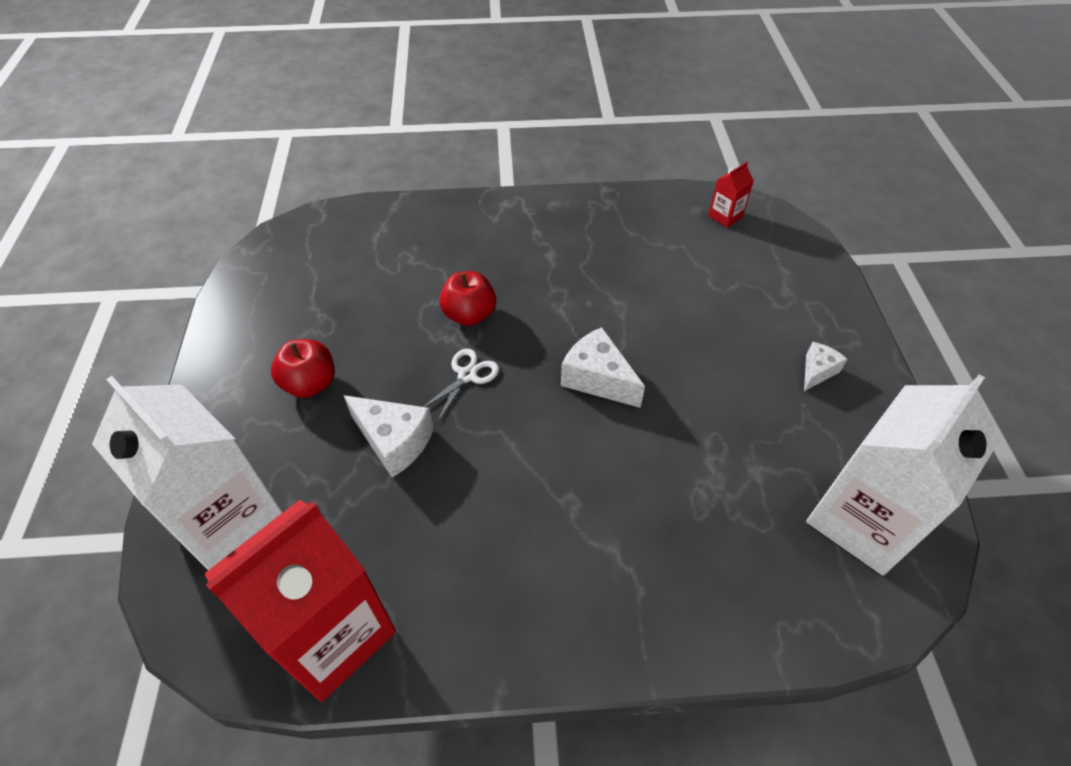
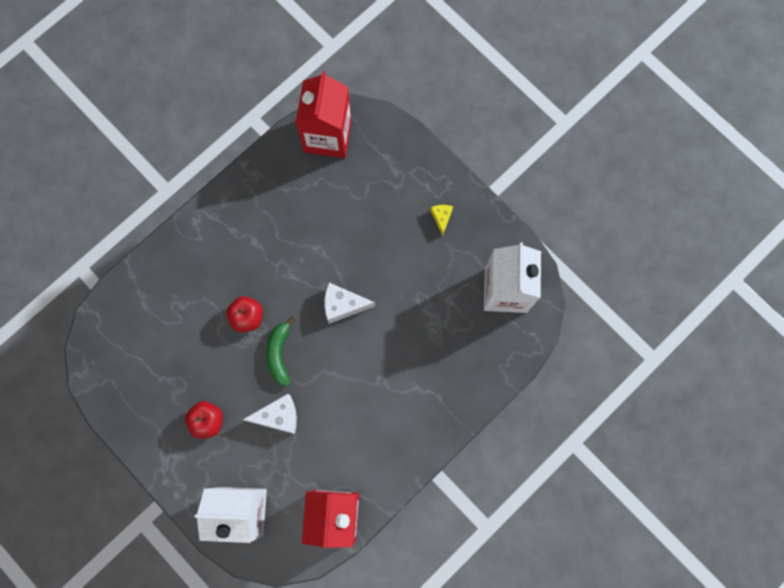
camera: 40 degrees left, 25 degrees up
(467, 375) = (279, 354): white scissors -> green banana
(725, 216) = (327, 136): red carton -> red carton, size x2.42
(817, 371) = (441, 218): white cheese -> yellow cheese

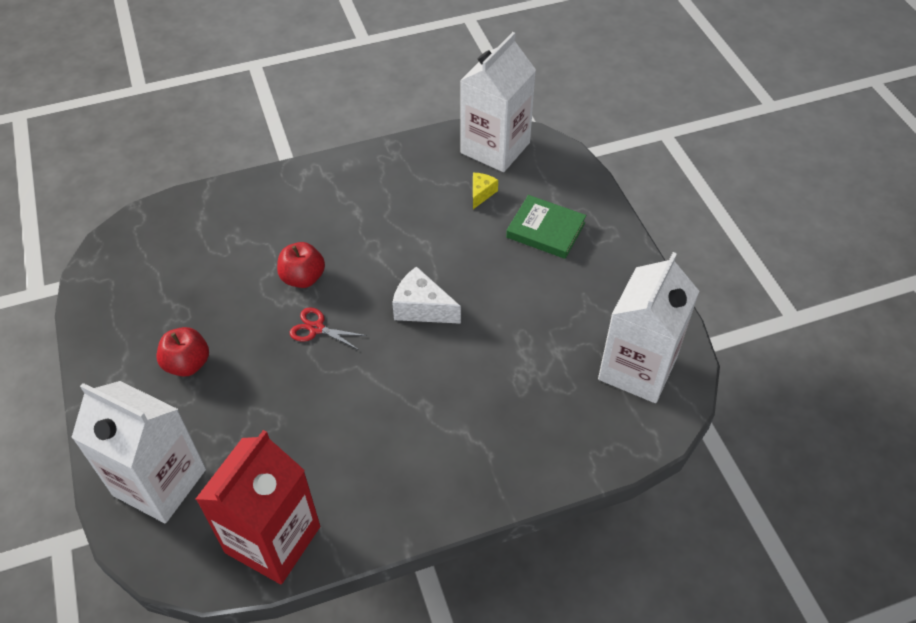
camera: 25 degrees right, 25 degrees down
(278, 416) = (273, 393): white cheese -> none
(279, 354) = (316, 328): green banana -> red scissors
(327, 136) = (495, 148): red carton -> white carton
(398, 199) = (545, 230): none -> green book
(441, 218) = (589, 265): yellow cheese -> yellow cheese (481, 193)

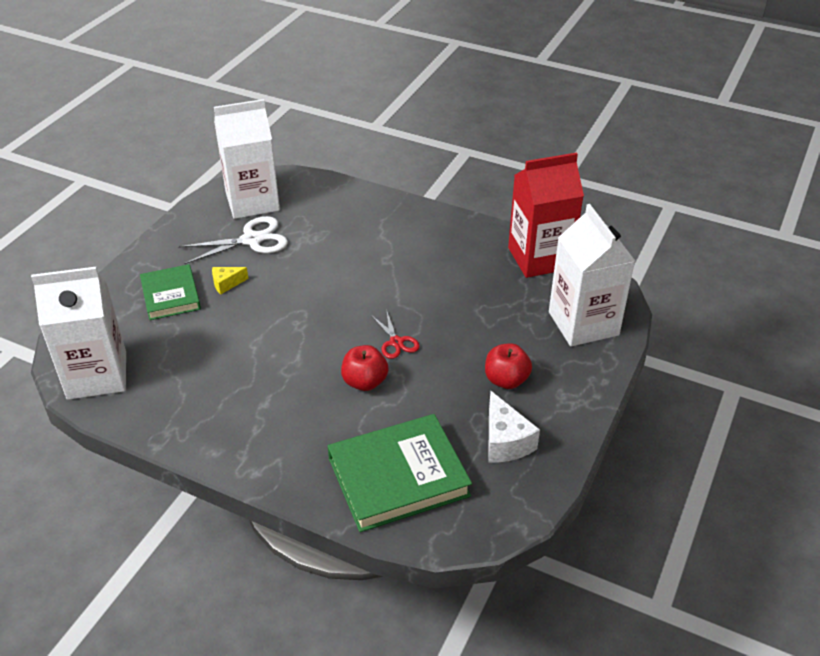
camera: 135 degrees left, 10 degrees down
(204, 234) = (398, 477): none -> green book
(422, 308) = (315, 307): white cheese -> white cheese (505, 441)
(481, 193) = (165, 349): yellow cheese -> yellow cheese (226, 284)
(569, 327) = (252, 240): none -> white scissors

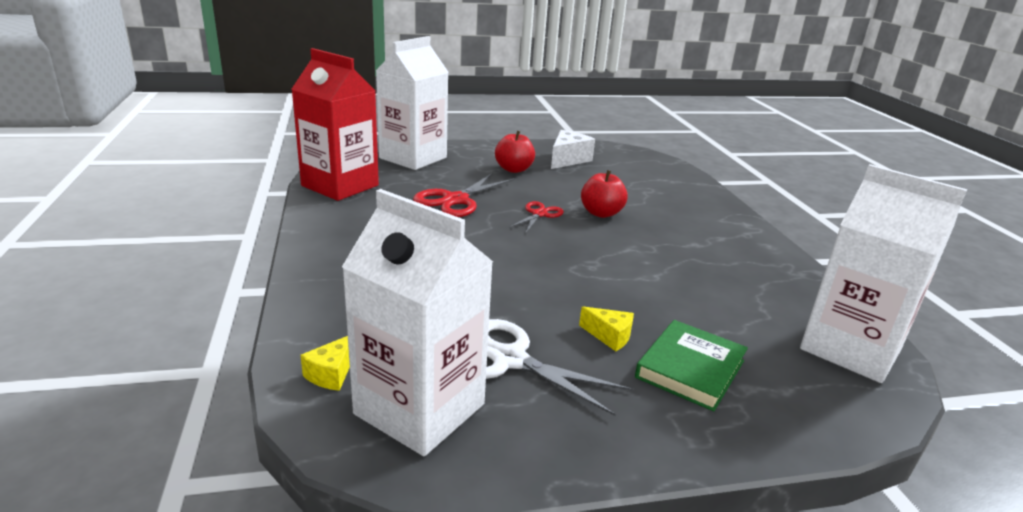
camera: 130 degrees left, 15 degrees down
(303, 188) = (331, 374): none -> yellow cheese
(398, 477) = (652, 180): green book -> none
(462, 308) = (455, 200): none -> red scissors

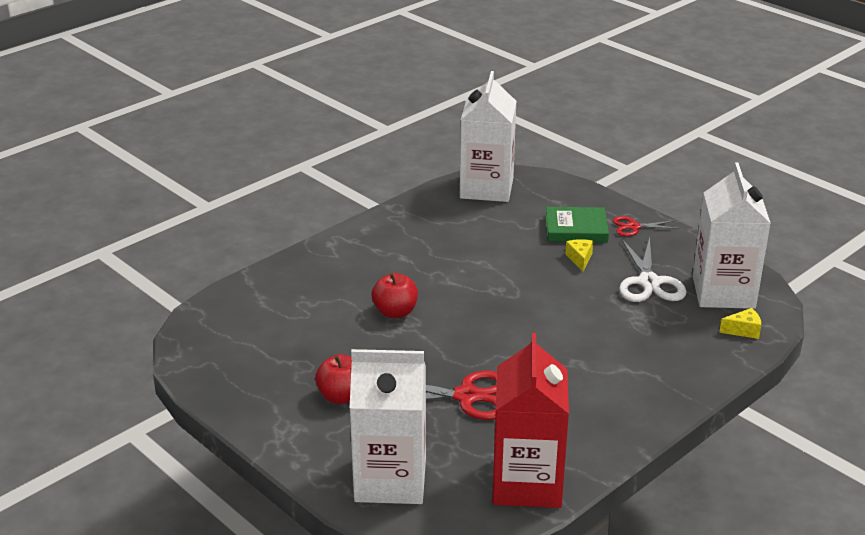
camera: 120 degrees left, 5 degrees up
(539, 214) = (438, 341): red scissors -> red scissors (633, 227)
(568, 160) = (267, 374): white cheese -> none

